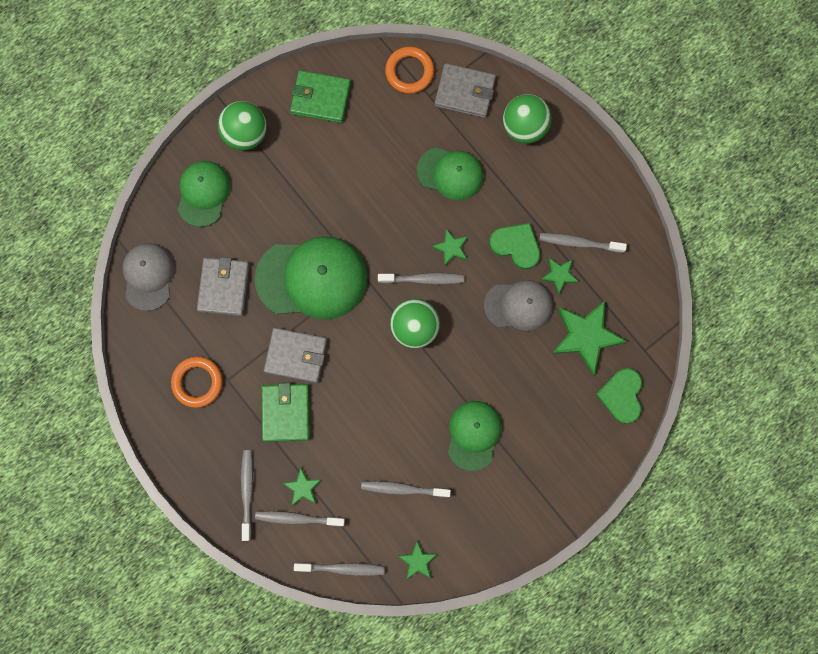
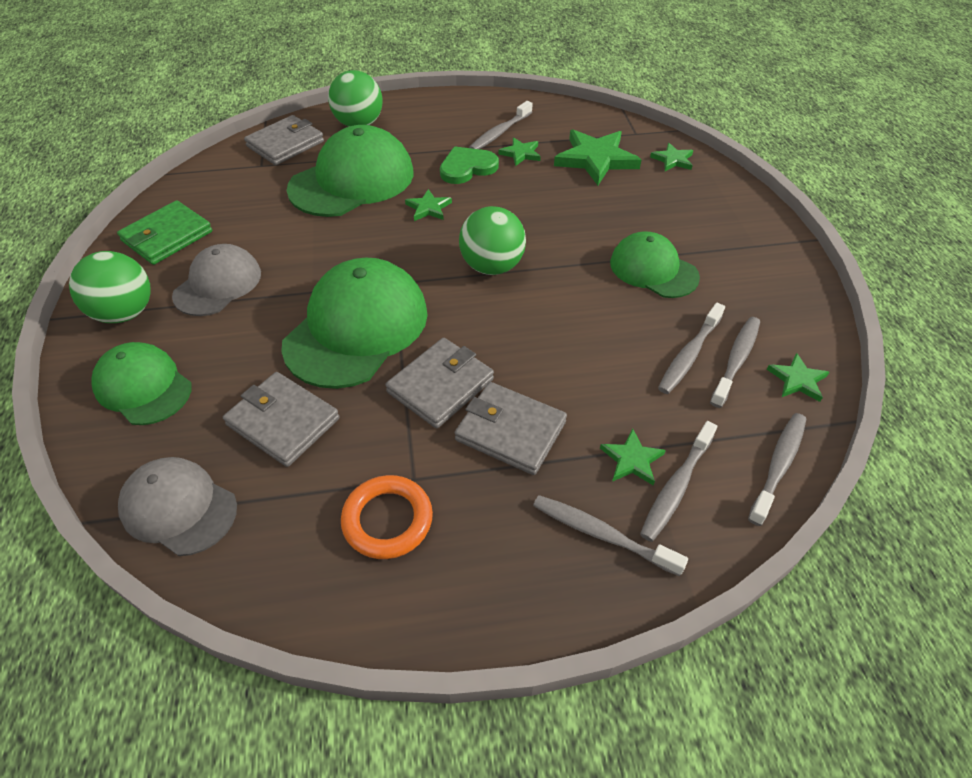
camera: 60 degrees left, 30 degrees down
(286, 413) = (510, 431): green wallet -> grey wallet
(409, 72) = (223, 168): orange ring -> none
(423, 279) = (443, 239): grey toothbrush -> grey toothbrush (736, 360)
(450, 173) = (352, 180): green cap -> green cap, size x1.63
(518, 305) = (530, 187): grey cap -> grey cap (218, 284)
(621, 395) = (673, 160): green heart -> green star

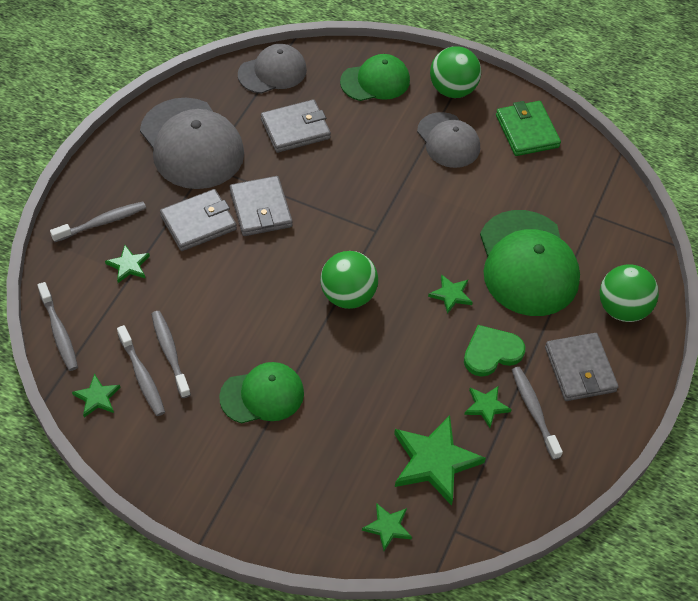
camera: 120 degrees right, 5 degrees up
(285, 144) = (619, 243): grey wallet -> grey wallet (580, 369)
(357, 328) = (346, 192): green cap -> none
(387, 520) = (192, 144): orange ring -> grey cap
(467, 168) = (491, 352): green heart -> green heart turned 120 degrees counterclockwise
(676, 487) = (94, 273): grey toothbrush -> none

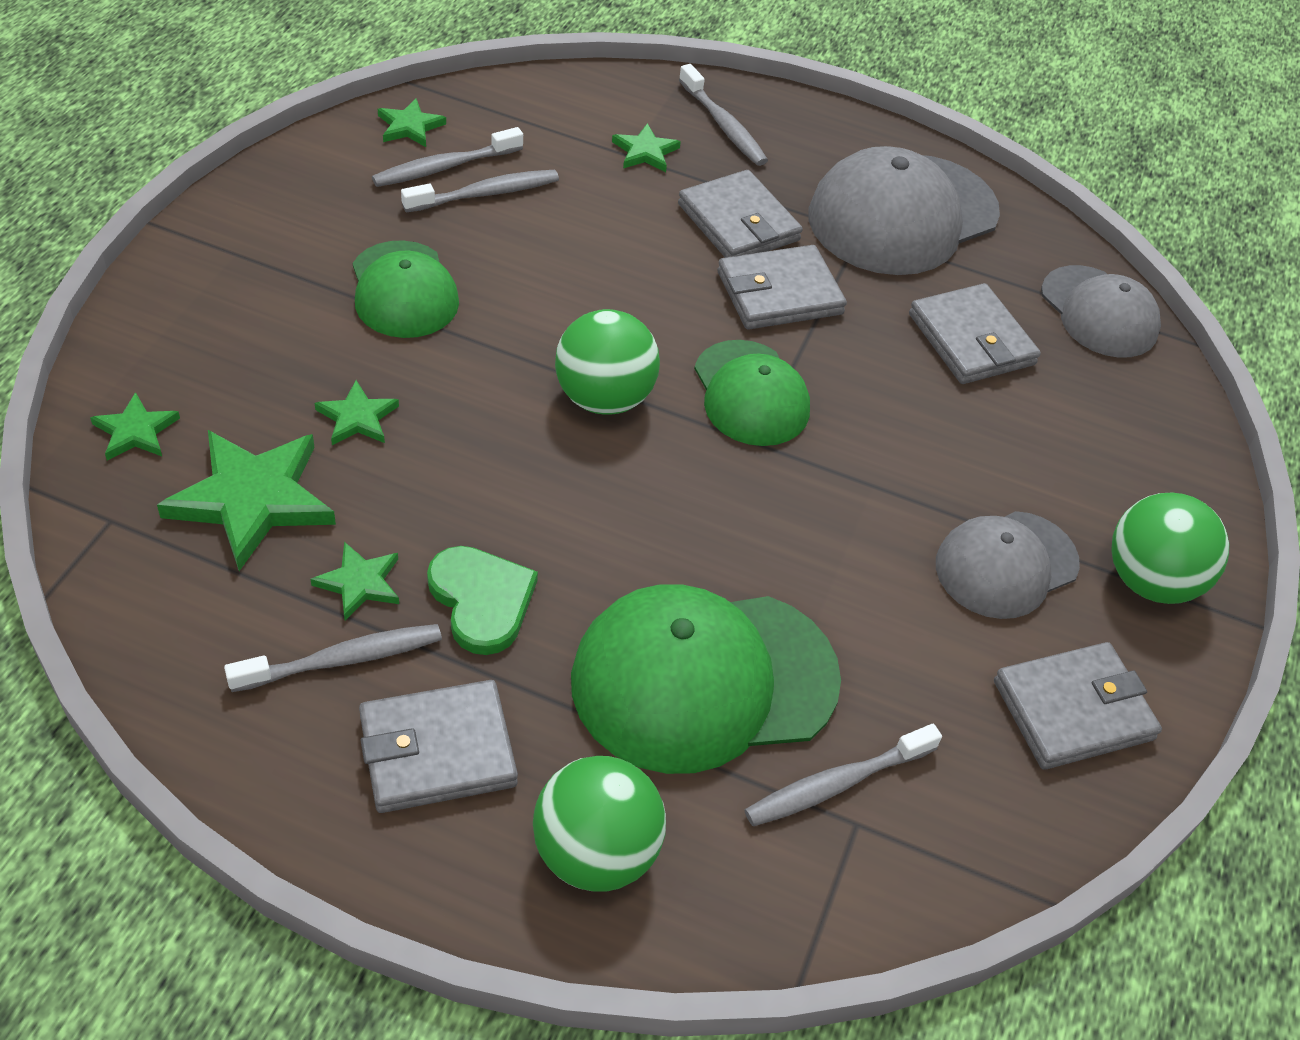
camera: 85 degrees right, 5 degrees down
(59, 332) = (522, 91): grey toothbrush -> grey toothbrush (836, 784)
(375, 81) = (1129, 456): green cap -> green cap (751, 394)
(451, 295) = (615, 545): green star -> green star (357, 418)
(527, 131) = (1073, 710): green wallet -> grey wallet

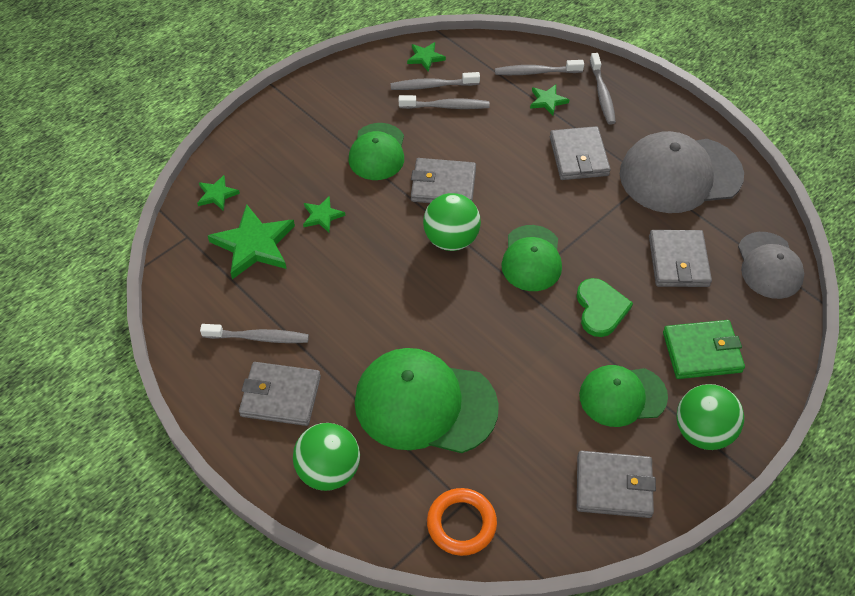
camera: 30 degrees right, 5 degrees up
(359, 583) = (284, 302): green star -> none
(481, 600) = (336, 329): green heart -> green heart (600, 309)
(779, 293) = (579, 204): grey wallet -> grey wallet (443, 185)
(836, 784) = (464, 479): grey toothbrush -> grey toothbrush (536, 72)
(873, 861) = (461, 524): none -> orange ring
(1006, 565) = (622, 396): grey cap -> green cap
(1080, 463) = (702, 352): none -> green wallet

